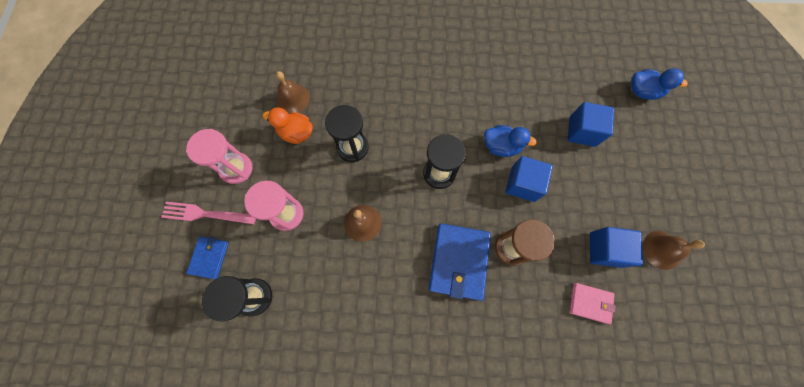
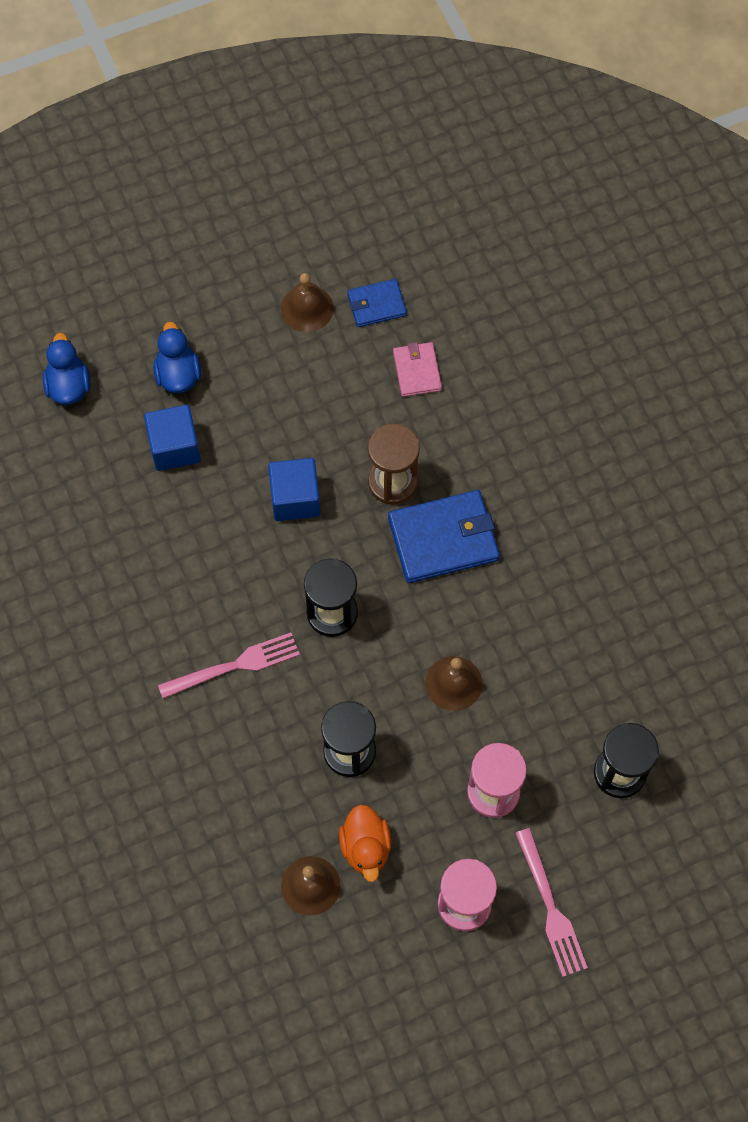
camera: 115 degrees left, 5 degrees down
(209, 257) = (604, 863): blue wallet -> blue wallet (376, 305)
(431, 110) = (234, 666): none -> pink fork
(501, 146) = (250, 546): blue duck -> blue duck (178, 374)
(605, 249) = (339, 372): blue cube -> none

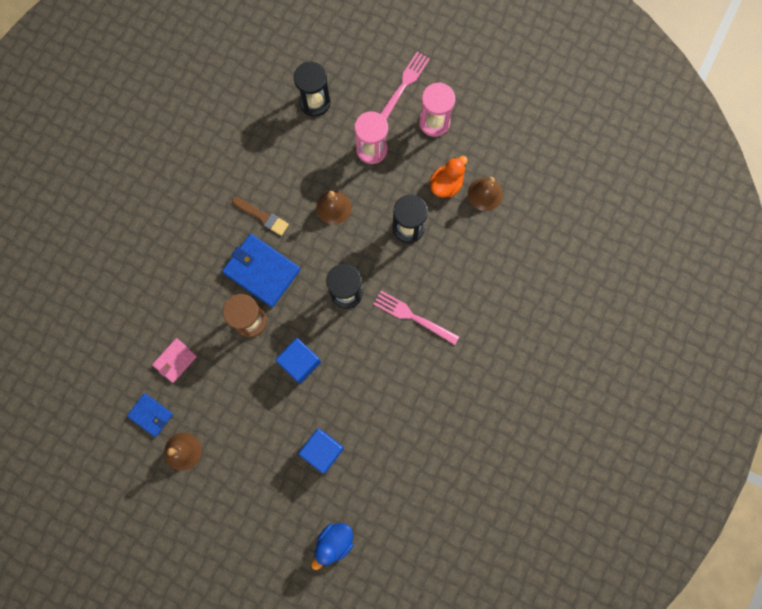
camera: 130 degrees left, 10 degrees up
(178, 374) = (279, 487): blue duck -> none
(513, 591) = (262, 216): none -> brown brush

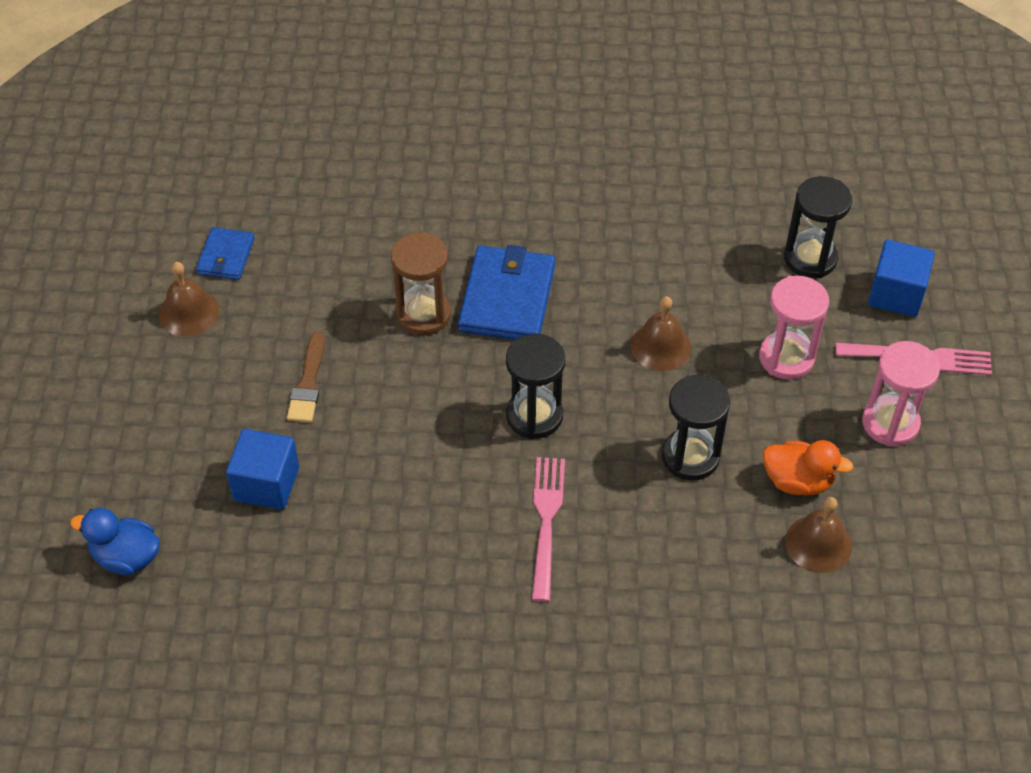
camera: 65 degrees right, 25 degrees down
(175, 360) = (318, 252): pink wallet -> none
(262, 216) = (591, 266): brown brush -> brown brush (308, 383)
(300, 362) = (391, 400): blue cube -> blue cube (896, 294)

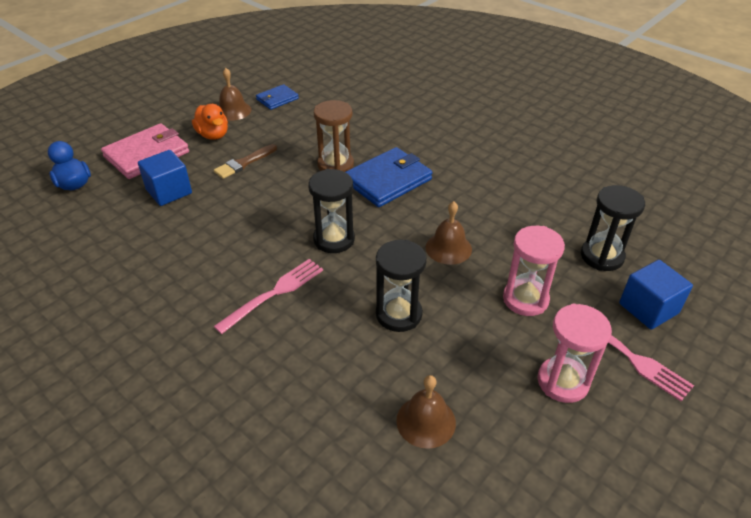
camera: 40 degrees right, 10 degrees down
(162, 452) = (147, 154): none -> pink wallet
(797, 481) = (454, 373): orange duck -> orange duck (213, 135)

